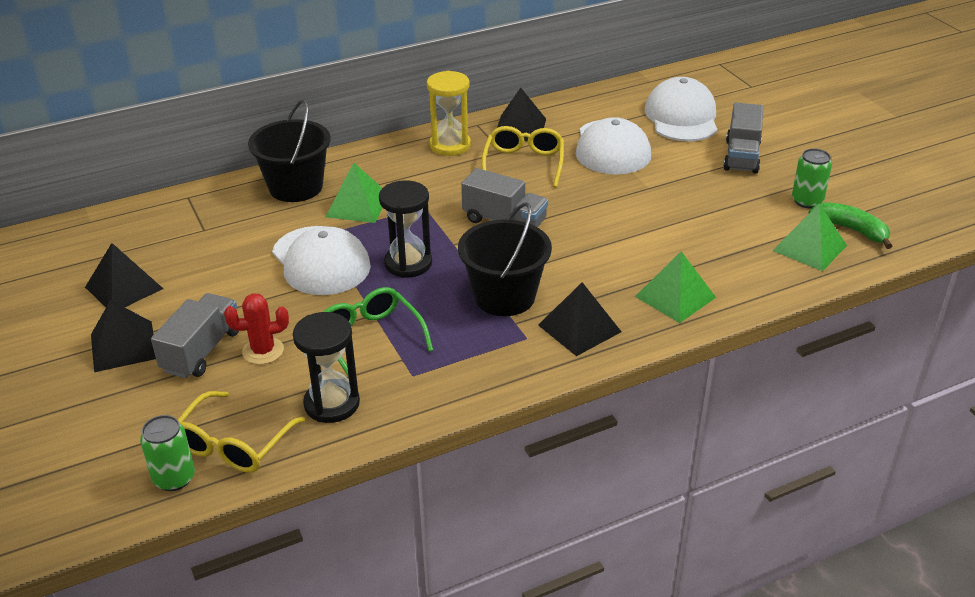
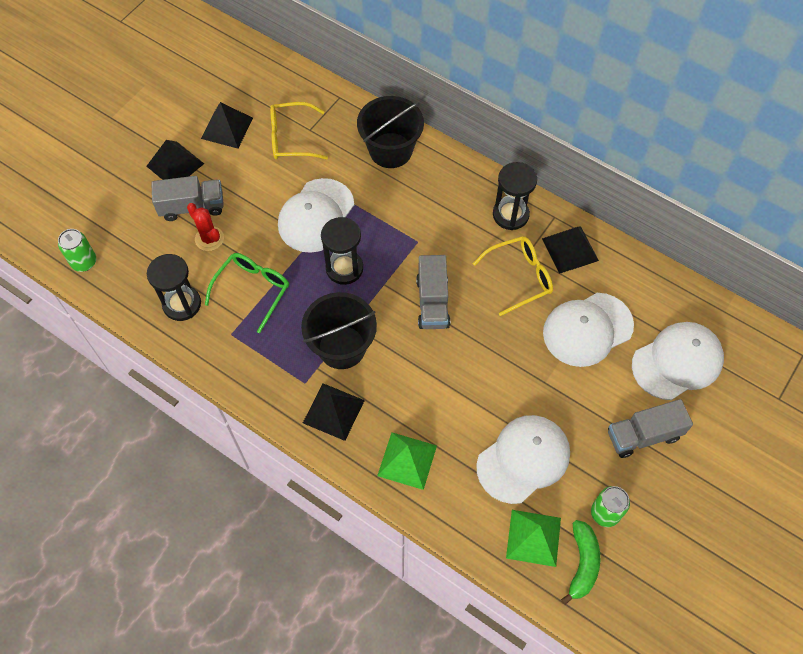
camera: 60 degrees right, 25 degrees up
(233, 445) = (123, 274): yellow glasses -> yellow glasses (291, 138)
(358, 205) = (393, 200): green pyramid -> none
(450, 145) = (510, 215): yellow hourglass -> black hourglass
(722, 226) = (523, 459): none -> white cap

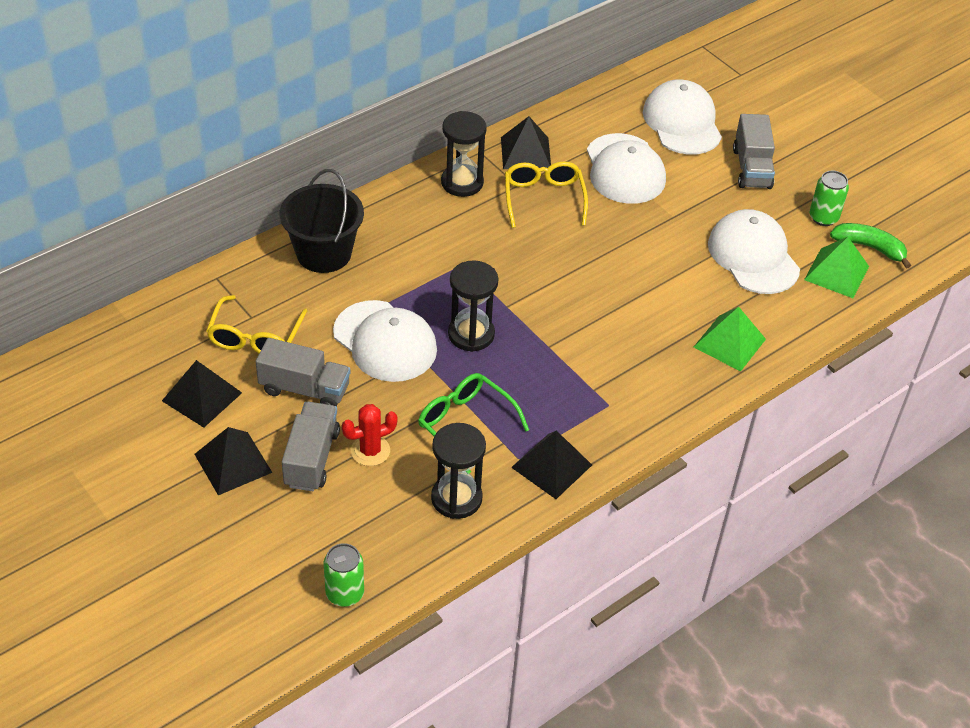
camera: 75 degrees left, 15 degrees down
(333, 411) = (653, 388): black pyramid -> black pyramid (551, 466)
(342, 347) = (574, 362): black bucket -> none
(432, 302) = (547, 273): grey truck -> grey truck (304, 389)

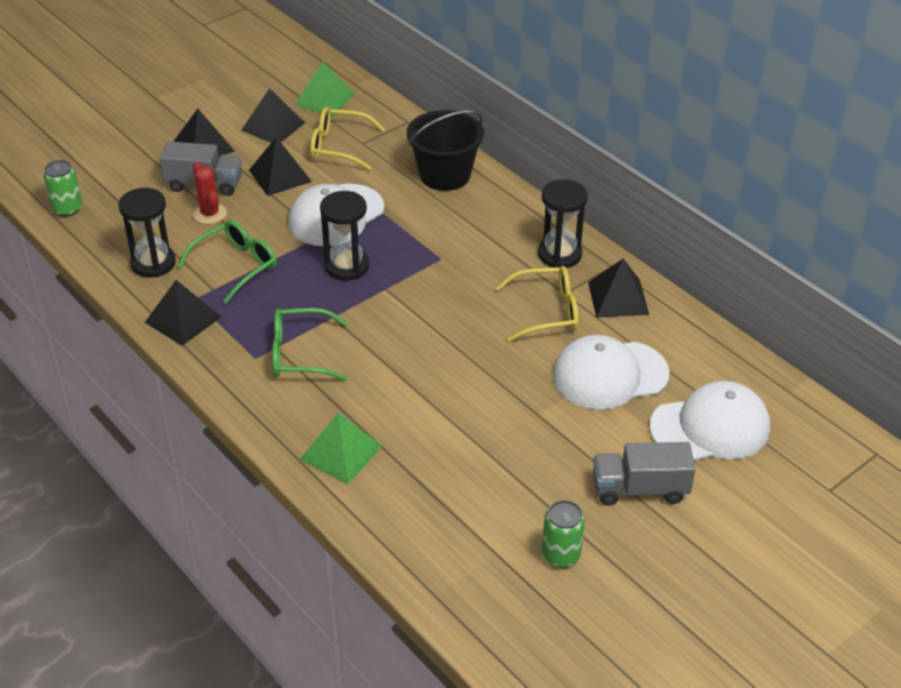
camera: 90 degrees right, 5 degrees down
(304, 389) = (280, 175): grey truck -> black pyramid
(603, 371) = (299, 354): none -> green glasses
(753, 256) = (481, 481): white cap -> none
(836, 273) = (461, 559): green pyramid -> green pyramid (324, 99)
(869, 247) = (512, 598): green banana -> none

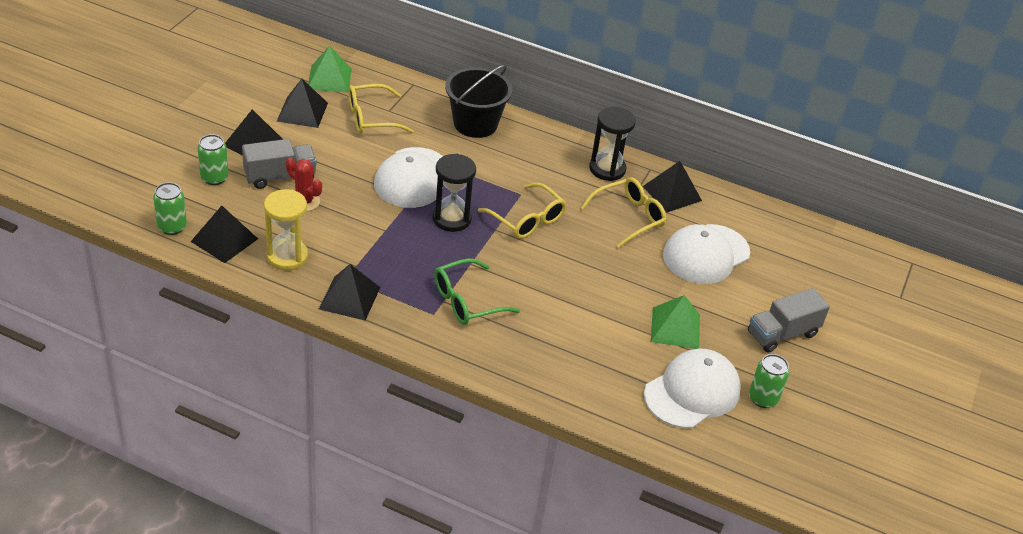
camera: 30 degrees left, 0 degrees up
(141, 172) = (214, 178): none -> green can
(153, 263) = (287, 256): black hourglass -> yellow hourglass
(236, 266) = (360, 241): green glasses -> none
(280, 175) = (340, 154): black pyramid -> black pyramid (224, 240)
(341, 452) = (555, 370): green pyramid -> green pyramid (675, 328)
(428, 287) = (527, 220): none -> yellow glasses
(710, 427) = (798, 274): white cap -> white cap (692, 392)

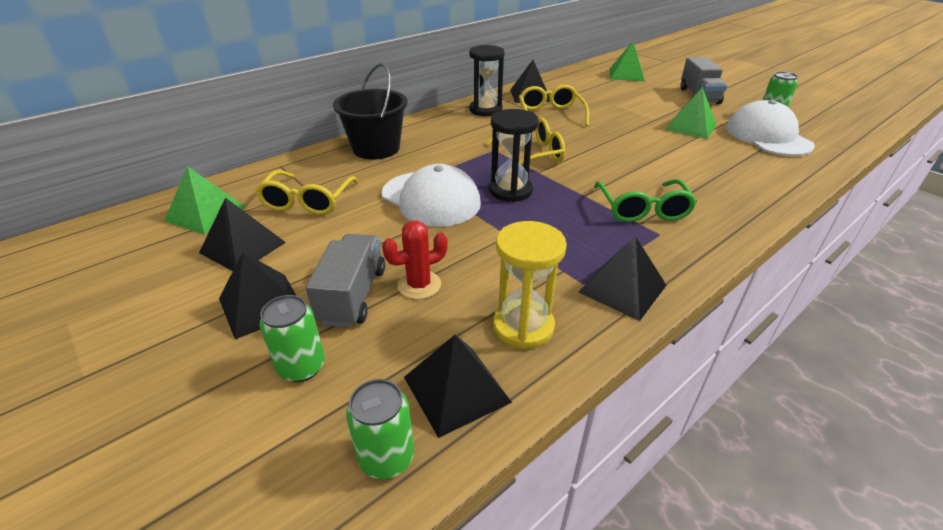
camera: 60 degrees left, 5 degrees down
(706, 254) = (606, 100): white cap -> none
(809, 264) = (626, 74): none -> green pyramid

